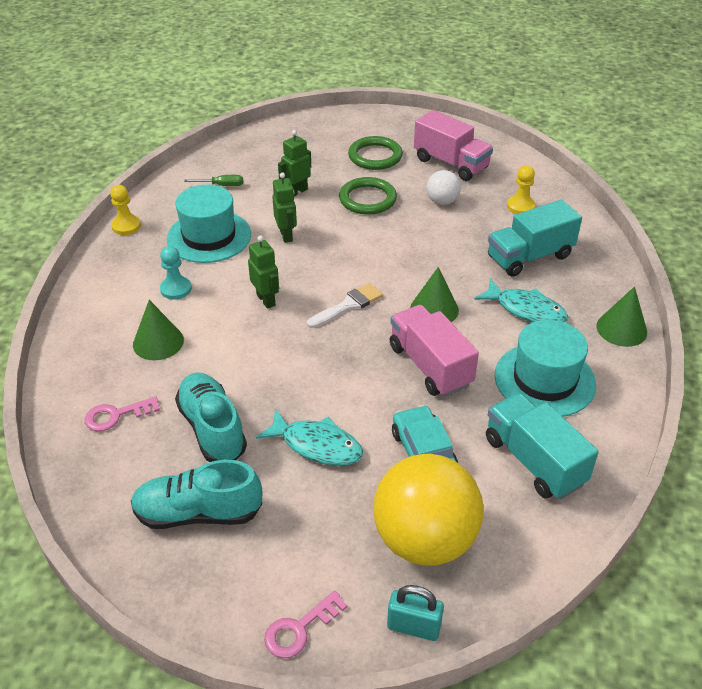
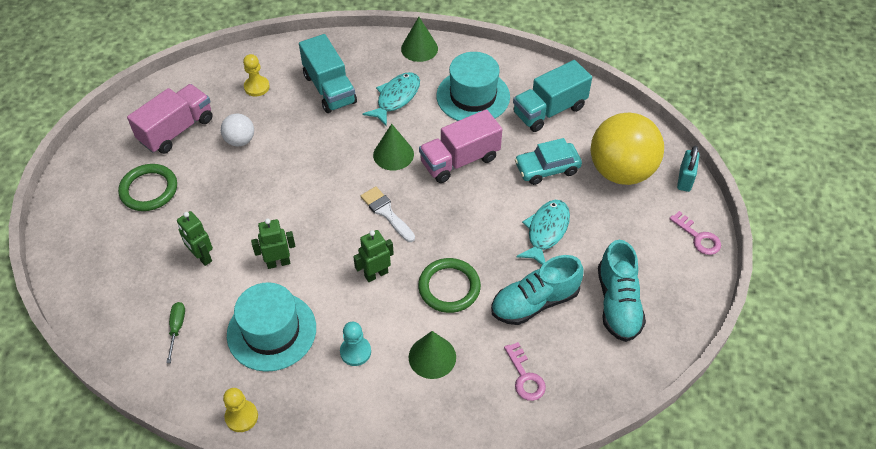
camera: 90 degrees left, 10 degrees up
(367, 199) = (226, 197): green ring -> green ring (449, 287)

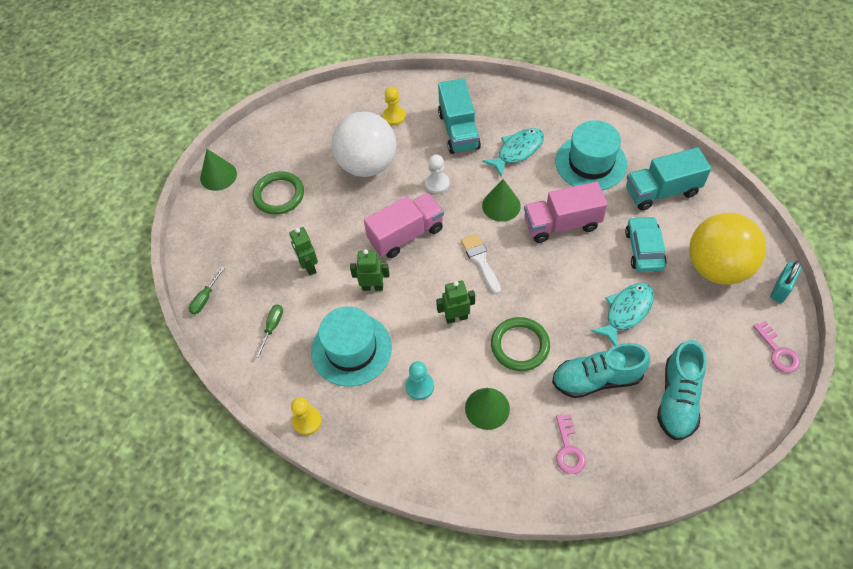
camera: 20 degrees right, 5 degrees up
(91, 315) = (205, 298): none -> green screwdriver
(177, 130) = (315, 144): pink truck -> pink truck (406, 235)
(240, 140) = (367, 165): white ball -> white ball, size x2.10
(320, 145) = (437, 184): none -> white pawn
(419, 48) = (552, 106): green cone -> green cone (218, 175)
(547, 168) = (644, 249): turquoise car -> turquoise car turned 90 degrees clockwise

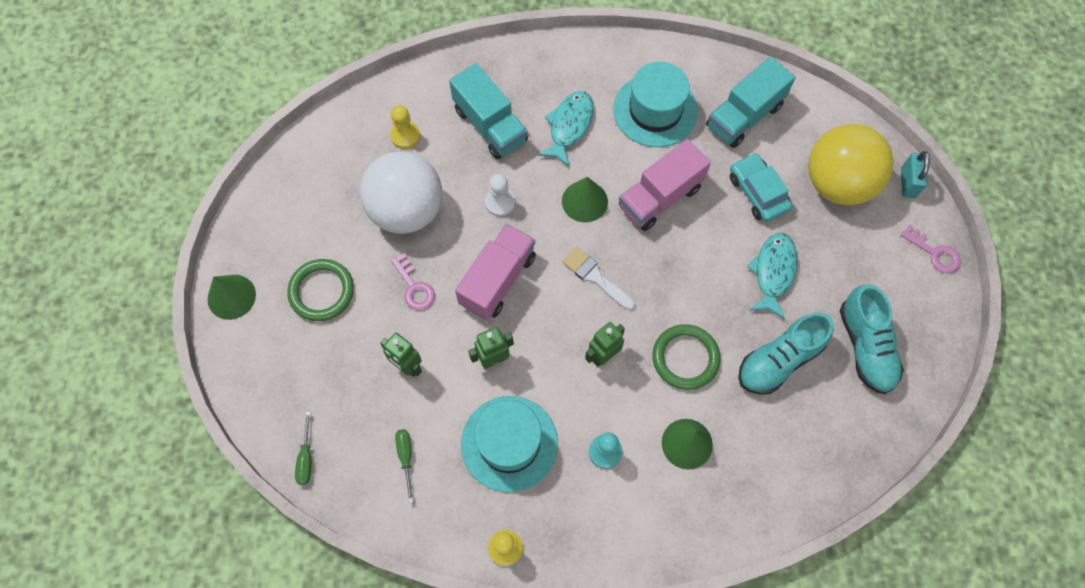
camera: 30 degrees left, 10 degrees up
(568, 449) = (787, 449): pink key -> pink key (414, 287)

